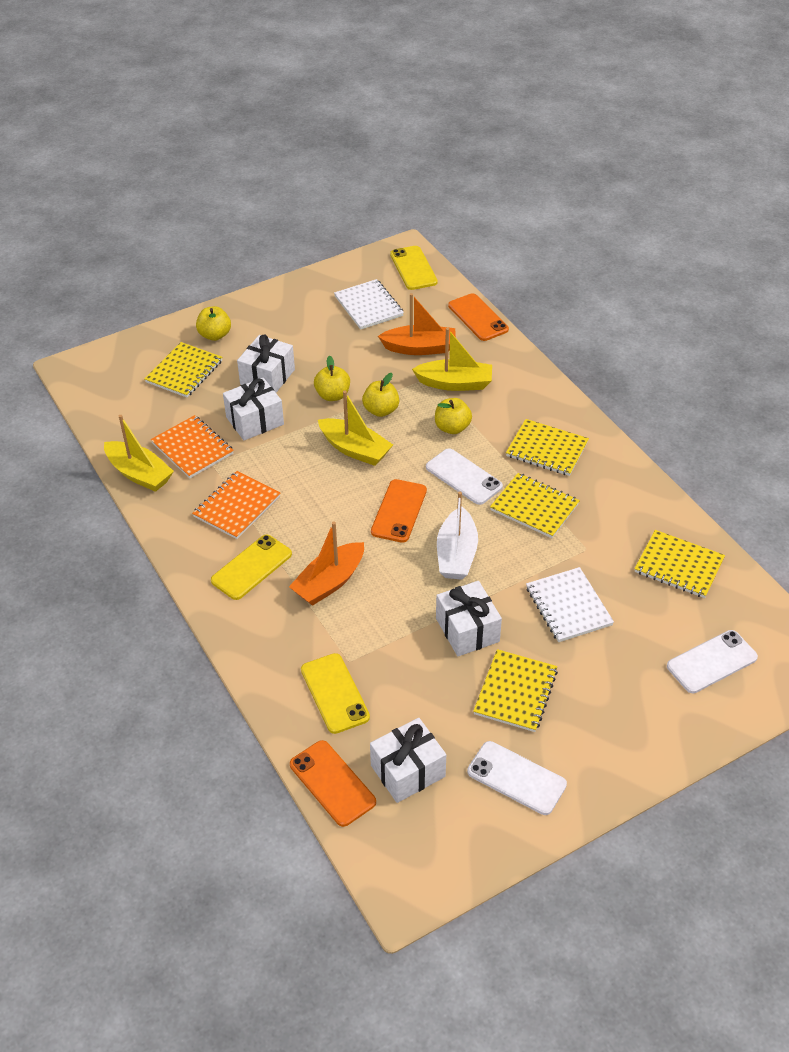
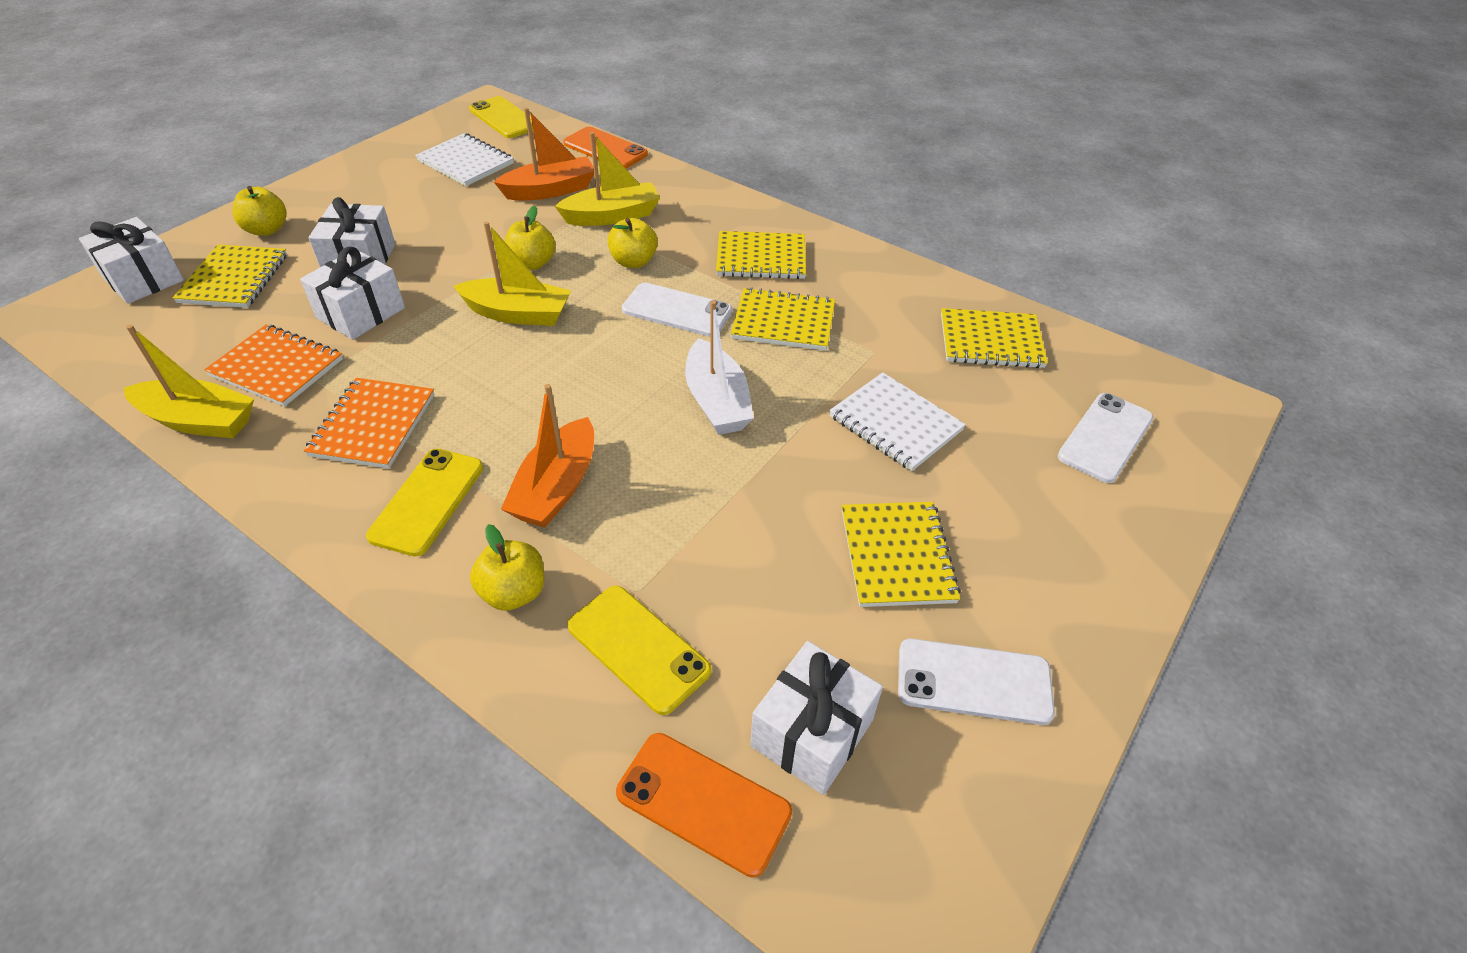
camera: 25 degrees left, 0 degrees up
(332, 395) = (460, 261): yellow apple -> yellow apple (514, 592)
(399, 511) = (613, 370): orange phone -> none
(467, 630) = (784, 493): white gift -> white gift (143, 279)

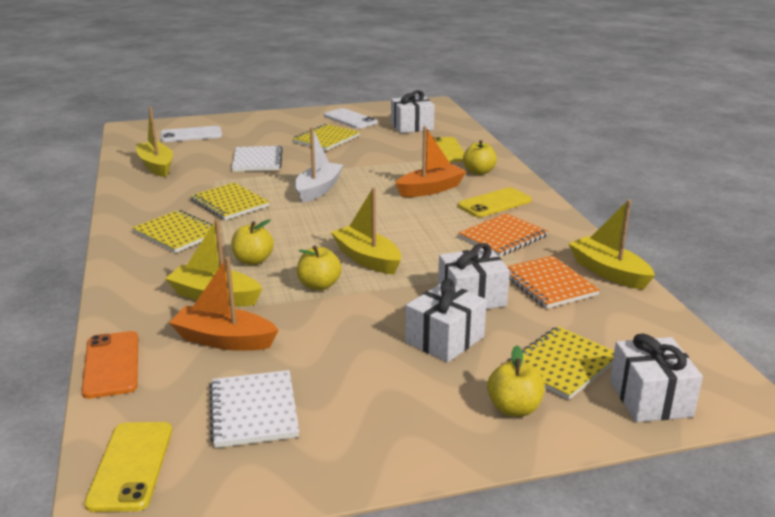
camera: 140 degrees left, 20 degrees down
(677, 310) = (273, 227): white phone -> none
(703, 803) = (459, 128): orange phone -> none
(991, 341) = (156, 166): yellow notebook -> yellow boat

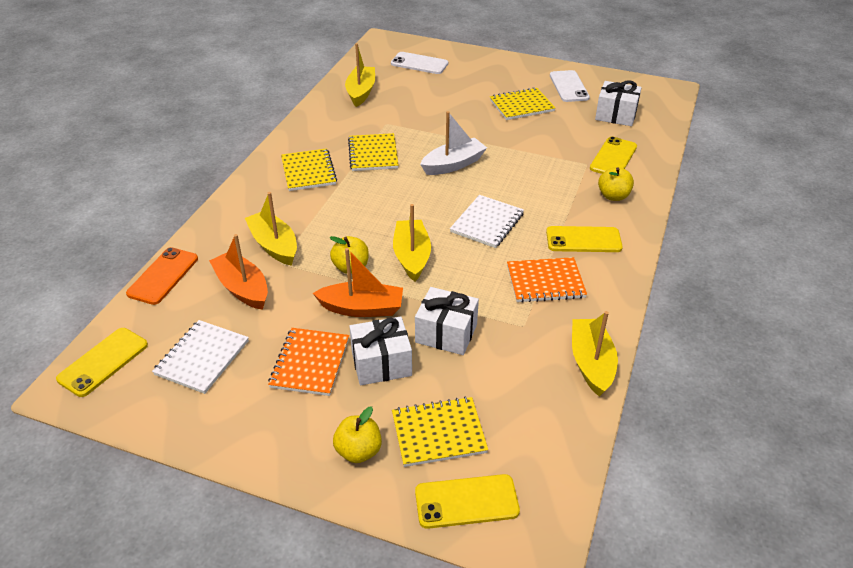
camera: 35 degrees right, 15 degrees up
(253, 261) = (331, 222): yellow apple -> none
(257, 161) = (440, 113): white notebook -> white notebook (487, 223)
(430, 189) = (545, 200): orange boat -> orange boat (362, 308)
(548, 284) = (523, 350): orange notebook -> orange notebook (310, 363)
(650, 398) = (466, 502): white gift -> yellow phone

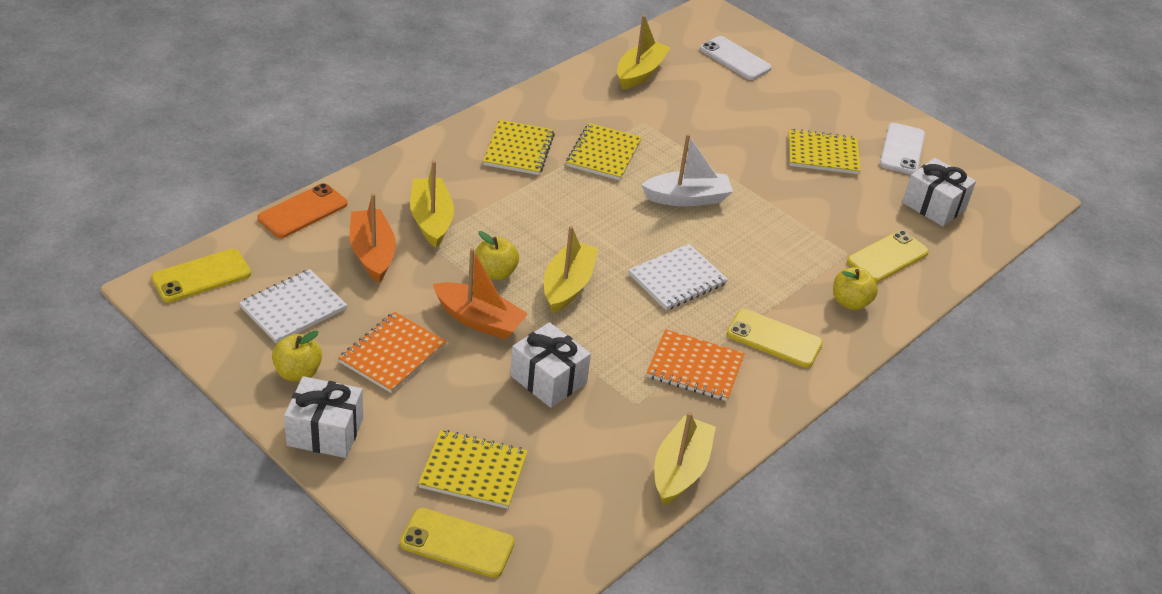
camera: 20 degrees right, 0 degrees up
(358, 451) = (386, 455): yellow apple -> yellow apple (298, 373)
(381, 363) = (462, 382): white gift -> white gift (325, 432)

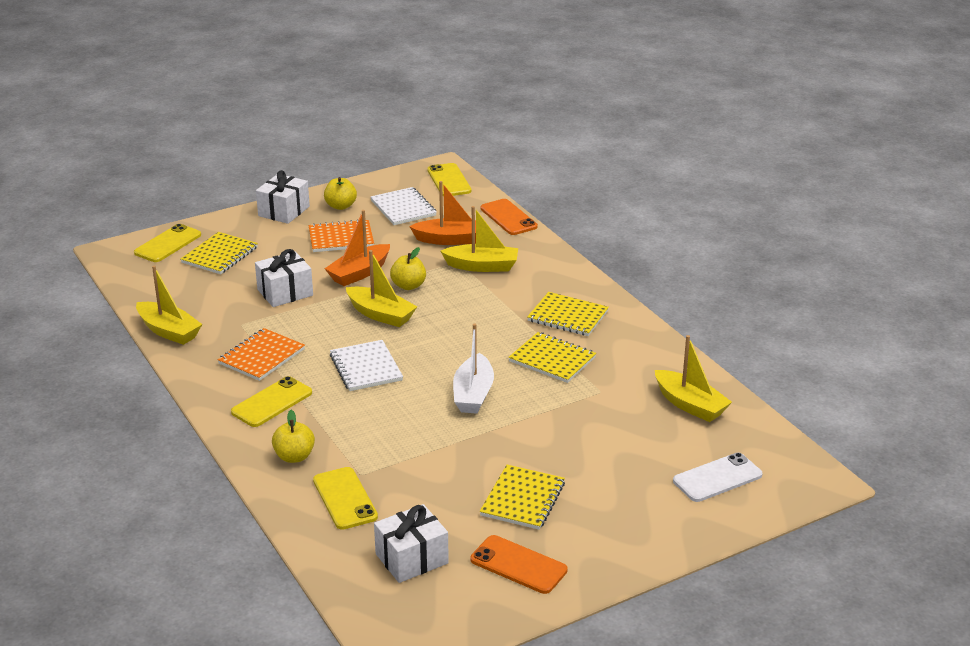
camera: 110 degrees right, 10 degrees down
(392, 354) = (341, 238): orange notebook -> orange notebook turned 60 degrees counterclockwise
(902, 149) = (518, 565): white phone -> orange phone

